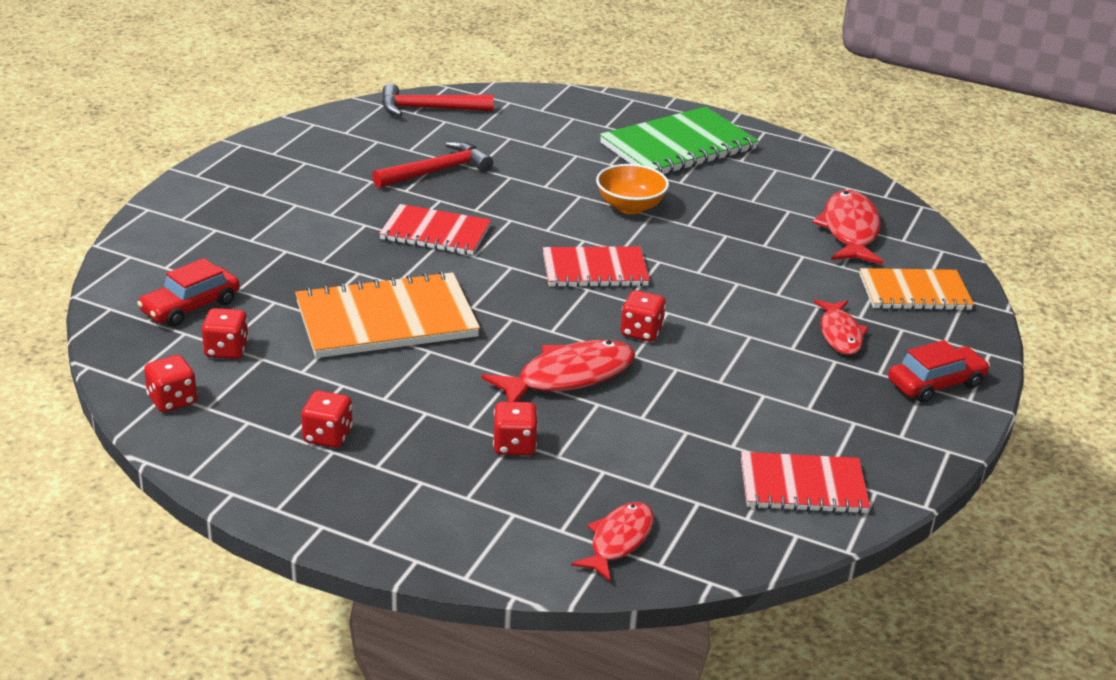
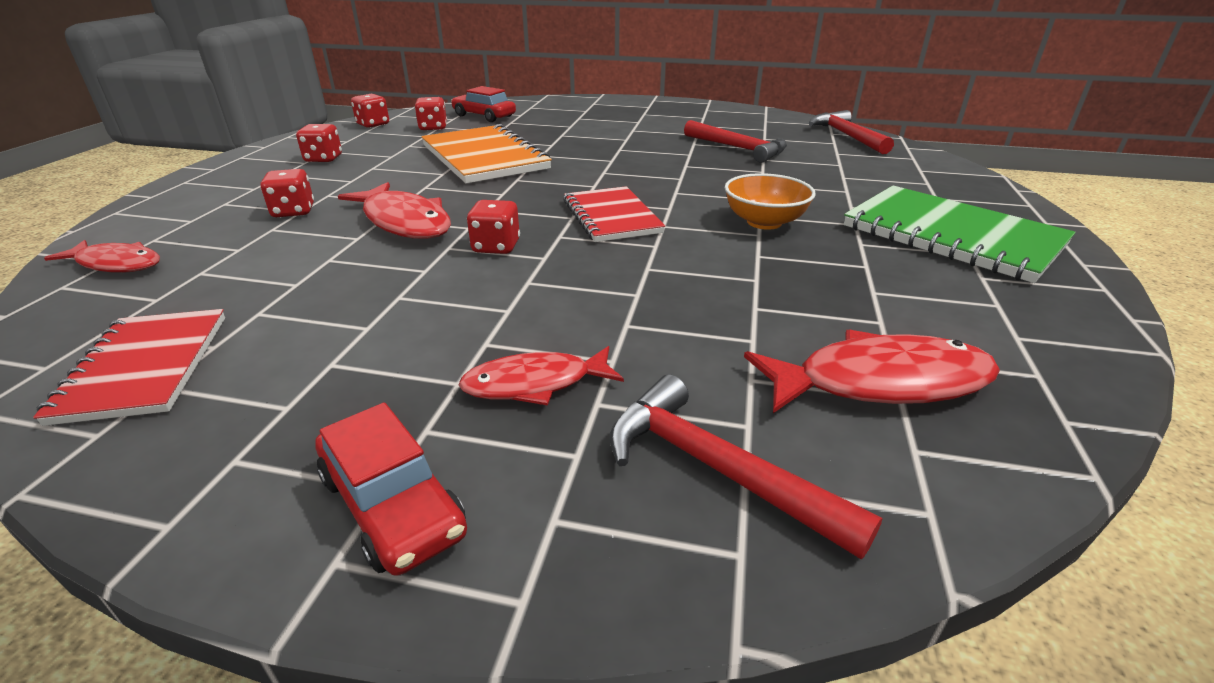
camera: 80 degrees right, 0 degrees up
(435, 233) = (631, 157): red notebook -> none
(914, 293) = (717, 469): orange notebook -> red hammer

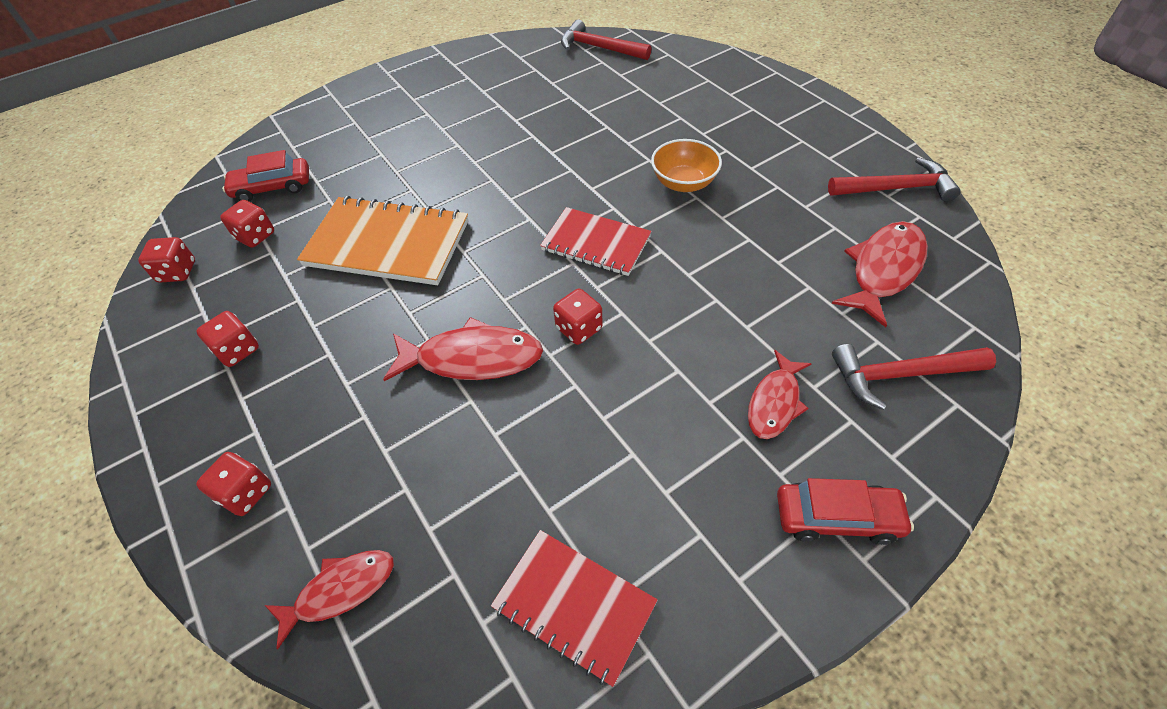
camera: 45 degrees left, 20 degrees up
(293, 211) = (360, 422): red dice -> red dice (245, 493)
(738, 148) = (554, 107): red hammer -> red hammer (895, 188)
(951, 236) = (779, 129): green notebook -> none

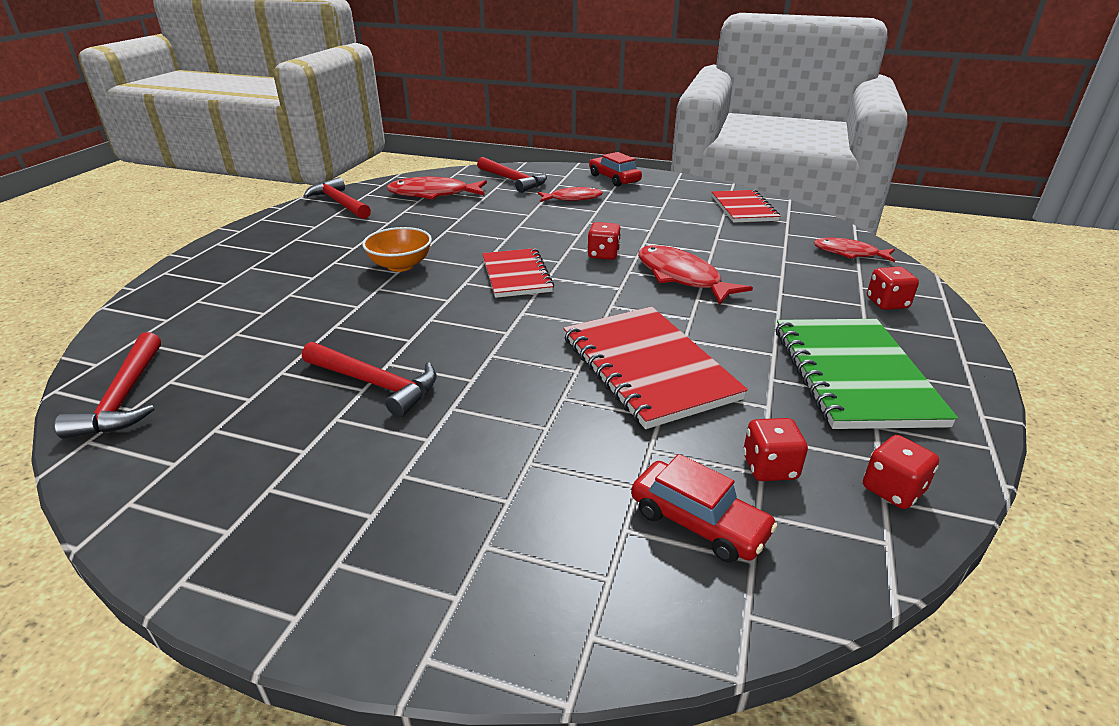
camera: 130 degrees left, 20 degrees down
(237, 350) = (853, 375): red dice -> green notebook
(388, 243) = (647, 368): orange notebook -> red notebook
(515, 125) = (375, 383): none -> red hammer

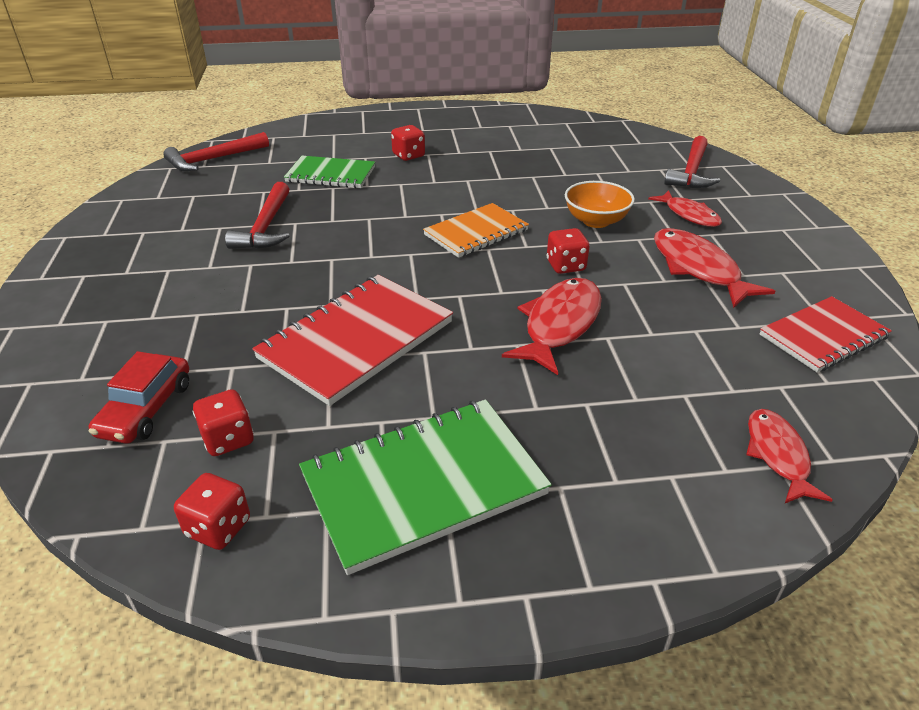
camera: 65 degrees right, 5 degrees up
(302, 321) = (330, 175): none -> green notebook
(339, 203) = (534, 120): red hammer -> none
(400, 265) = (446, 179): orange bowl -> orange bowl (596, 221)
(433, 194) = (603, 147): red fish -> red fish (698, 269)
(516, 275) = (476, 233): red notebook -> orange notebook
(614, 178) = (786, 225): red car -> none
(887, 303) = (640, 506): red dice -> red dice (408, 155)

